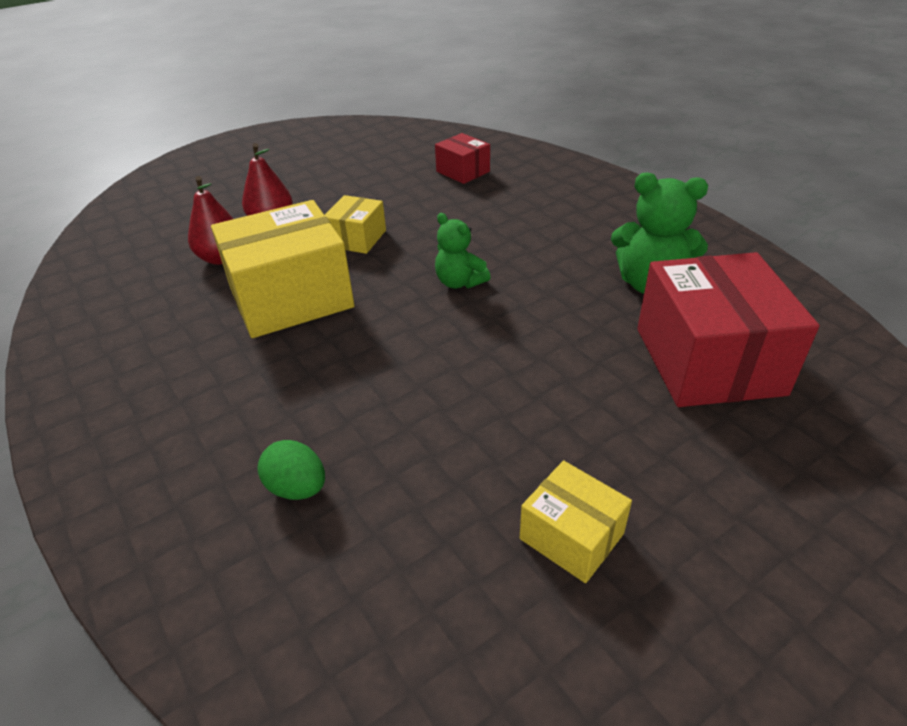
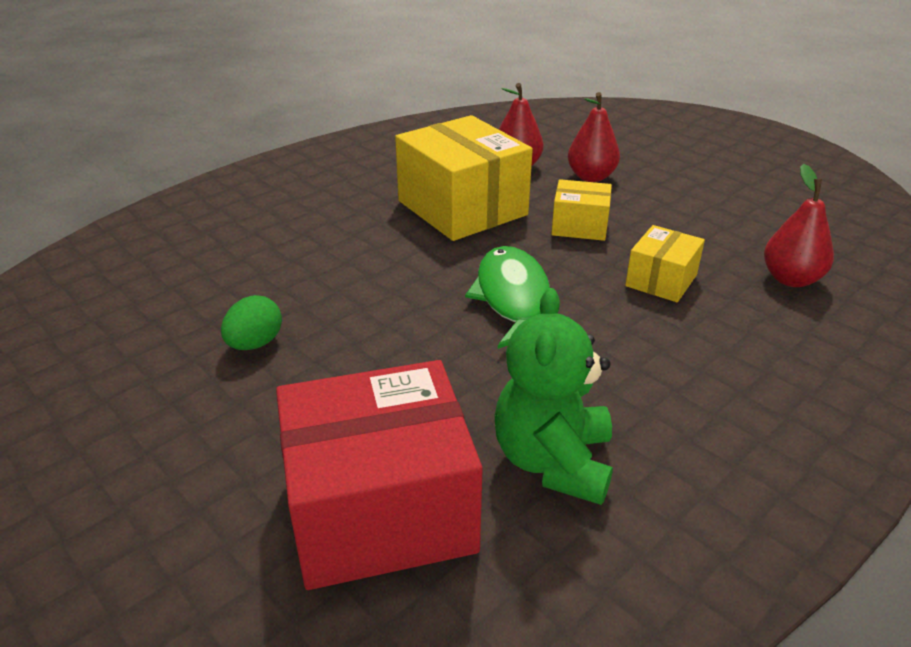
camera: 80 degrees right, 5 degrees down
(297, 488) = (222, 249): green egg -> green egg (255, 344)
(459, 282) = (513, 298): green teddy bear -> green fish
(463, 171) = (790, 279): red box -> red pear
(571, 536) = (135, 387): yellow box -> yellow box (661, 280)

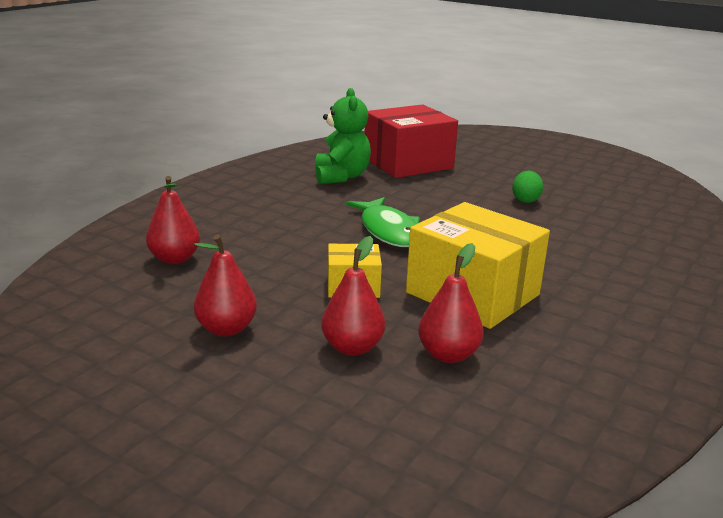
camera: 165 degrees right, 10 degrees down
(661, 280) = (281, 250): yellow box -> none
(699, 199) = (226, 329): none -> red pear

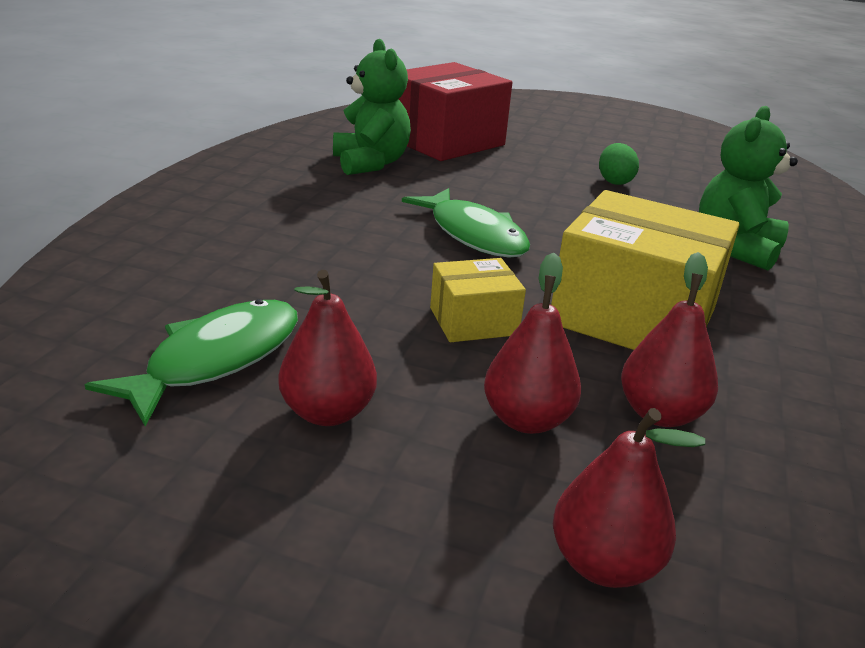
camera: 15 degrees left, 5 degrees up
(173, 292) = (216, 359): none -> green fish
(175, 259) = (194, 303): red pear -> red pear (604, 564)
(591, 255) = (735, 248): none -> green teddy bear

